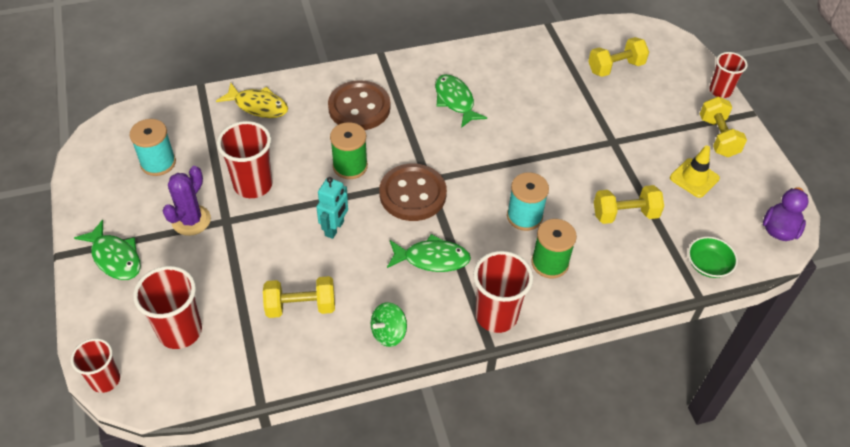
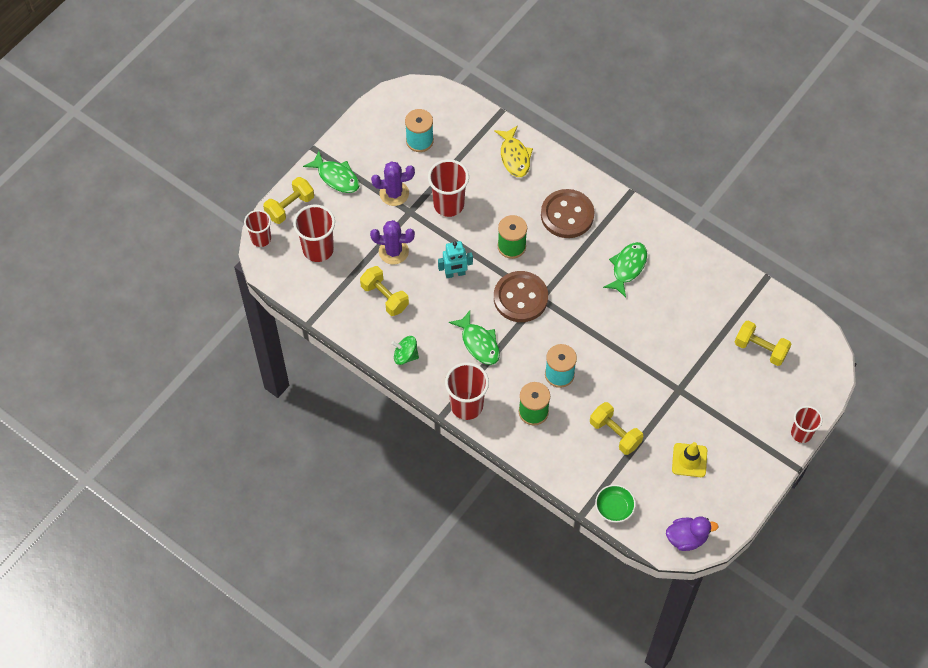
camera: 55 degrees right, 10 degrees up
(115, 257) = (336, 177): green fish -> green fish turned 60 degrees counterclockwise
(256, 264) = (393, 251): none -> purple cactus
(718, 137) = (747, 456): yellow dumbbell -> yellow dumbbell (290, 207)

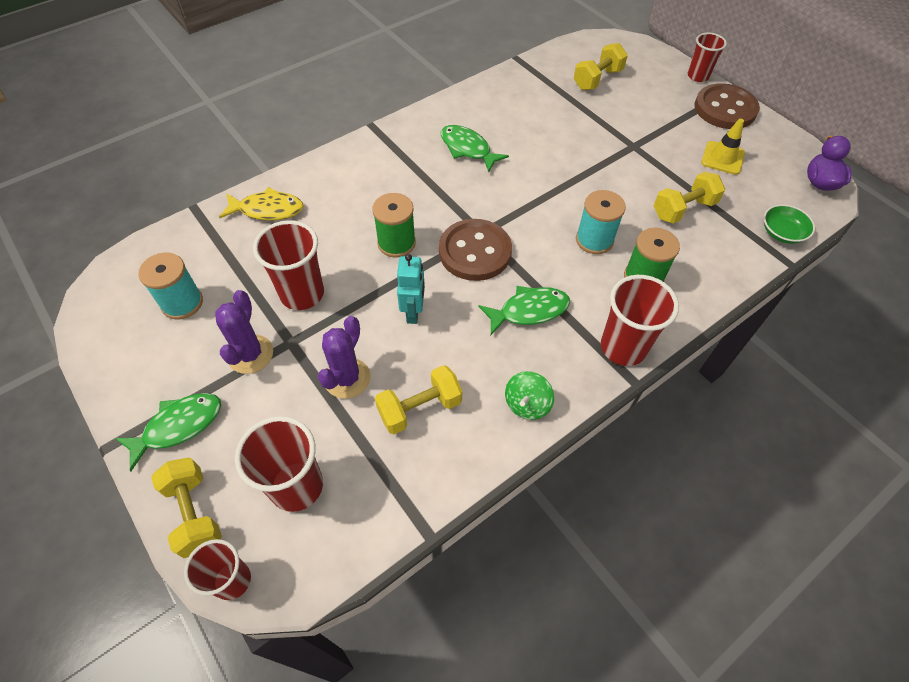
camera: 75 degrees left, 5 degrees down
(567, 215) = (376, 182): brown button -> brown button (725, 109)

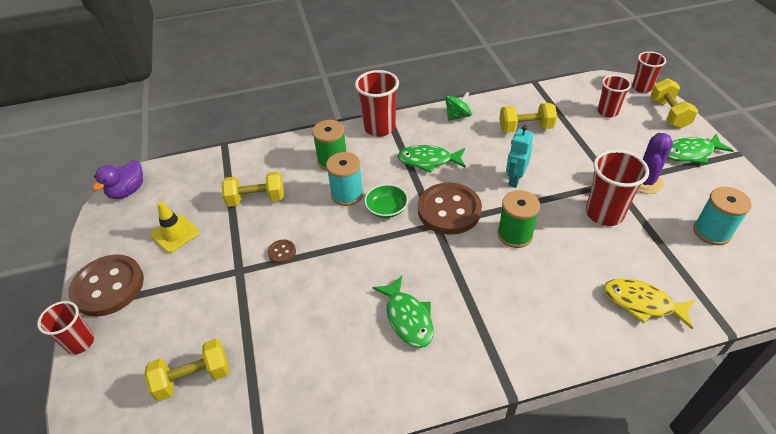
camera: 155 degrees left, 10 degrees down
(296, 486) = (607, 112): red cup -> red cup, size x0.65
(347, 378) = (572, 153): purple cactus -> none
(610, 168) = (282, 252): none -> brown button
(782, 233) = (204, 164): green bowl -> green bowl (386, 208)

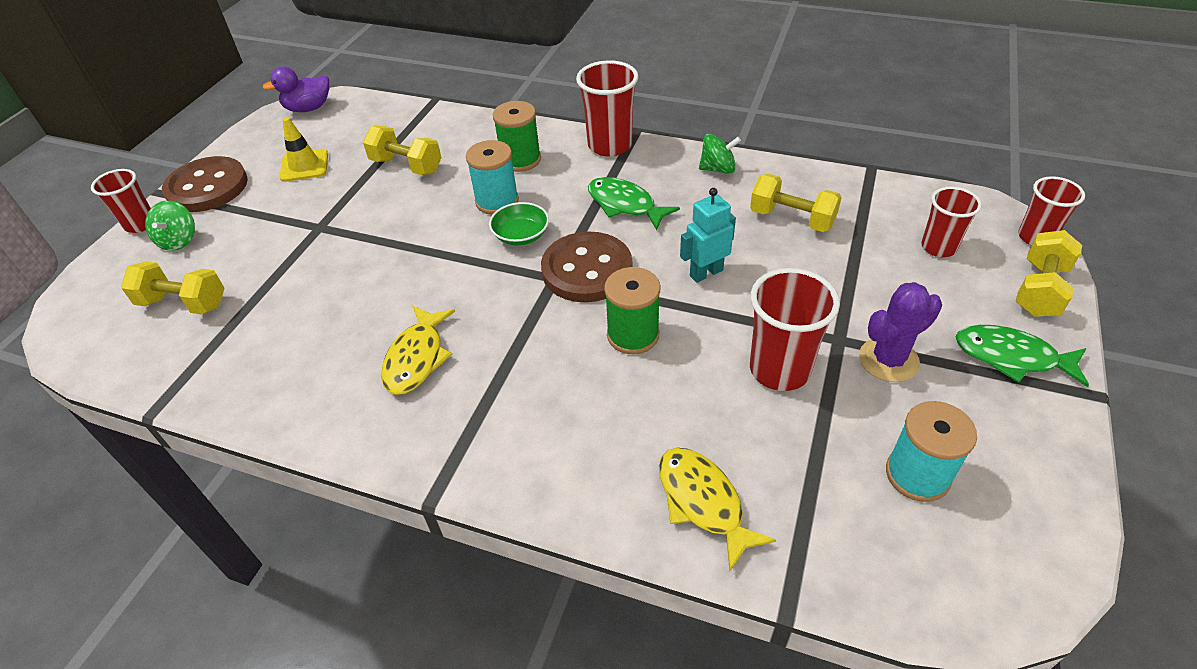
camera: 35 degrees right, 0 degrees up
(132, 337) = (179, 240): none -> green spinning top
(282, 252) = (373, 229): brown button -> none
(407, 318) = (417, 358): green fish -> yellow fish

